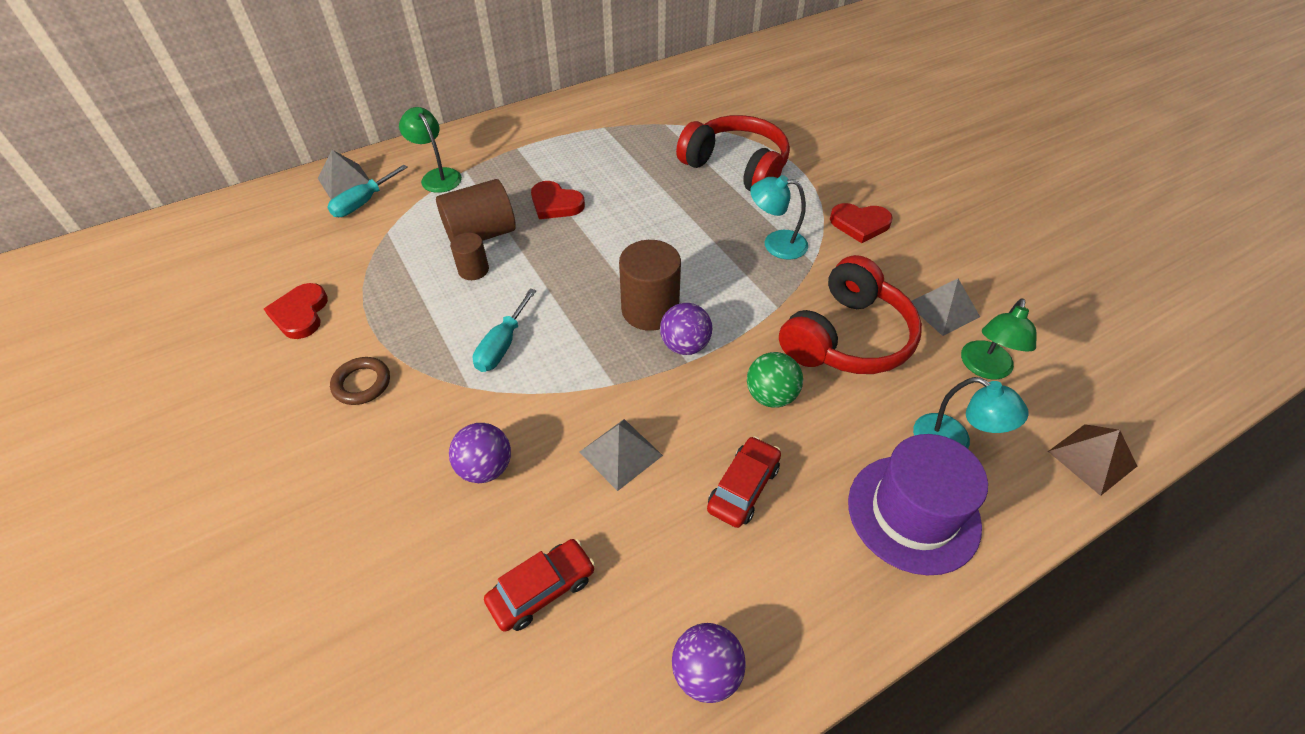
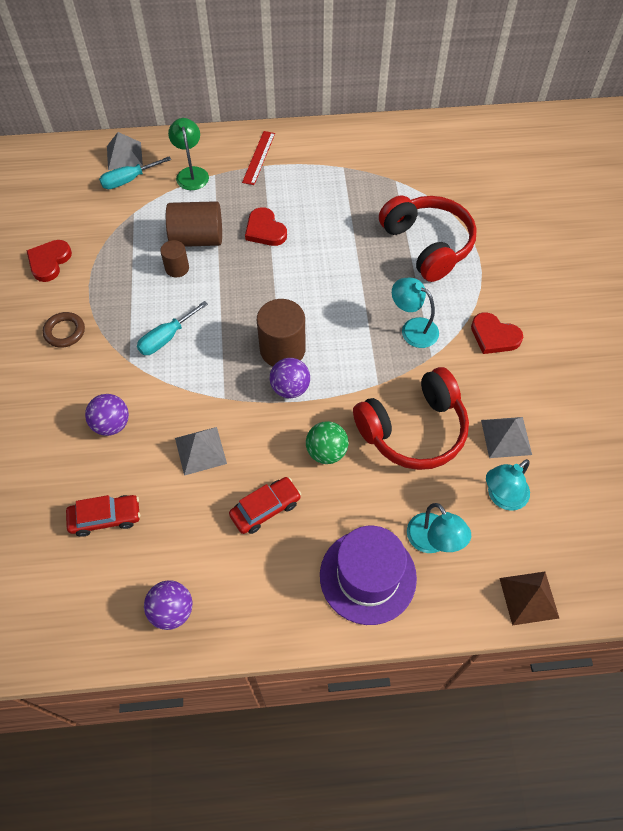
camera: 25 degrees right, 10 degrees up
(507, 142) = (259, 157): none -> red ruler
(985, 368) = (502, 497): green lamp -> turquoise lamp

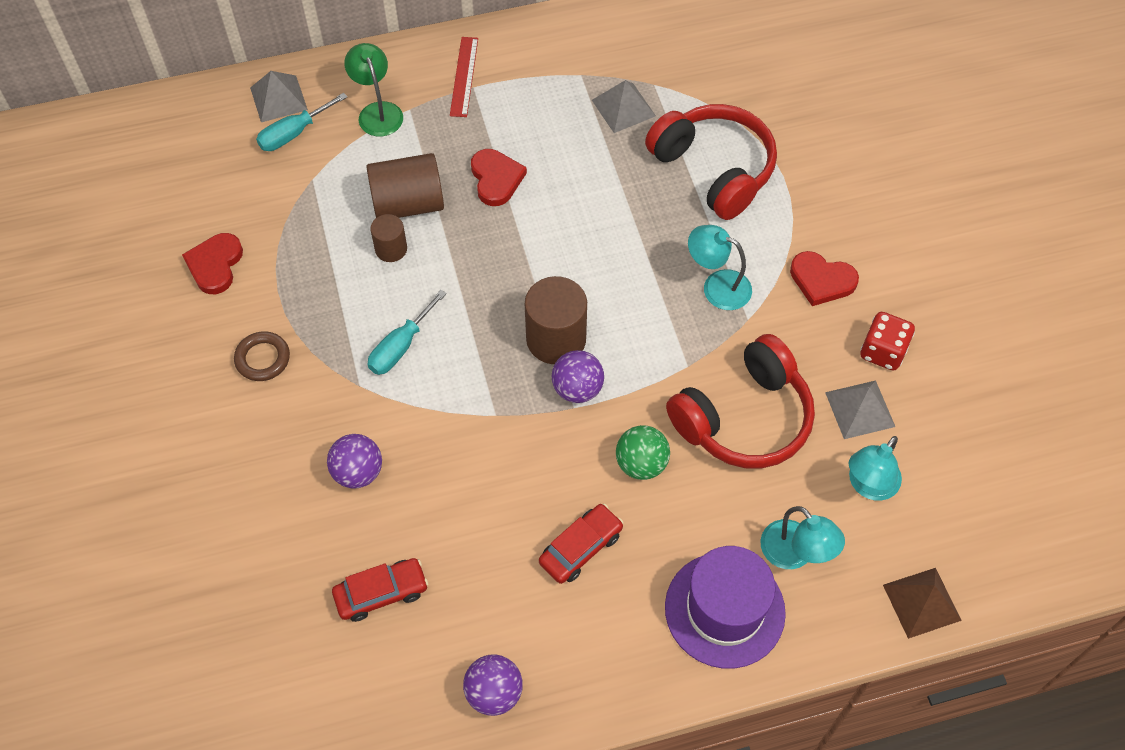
camera: 10 degrees left, 0 degrees up
(200, 450) = (481, 488): grey pyramid -> grey pyramid (623, 108)
(265, 230) = (496, 179): red heart -> red heart turned 150 degrees counterclockwise
(532, 396) = (882, 351): none -> red dice

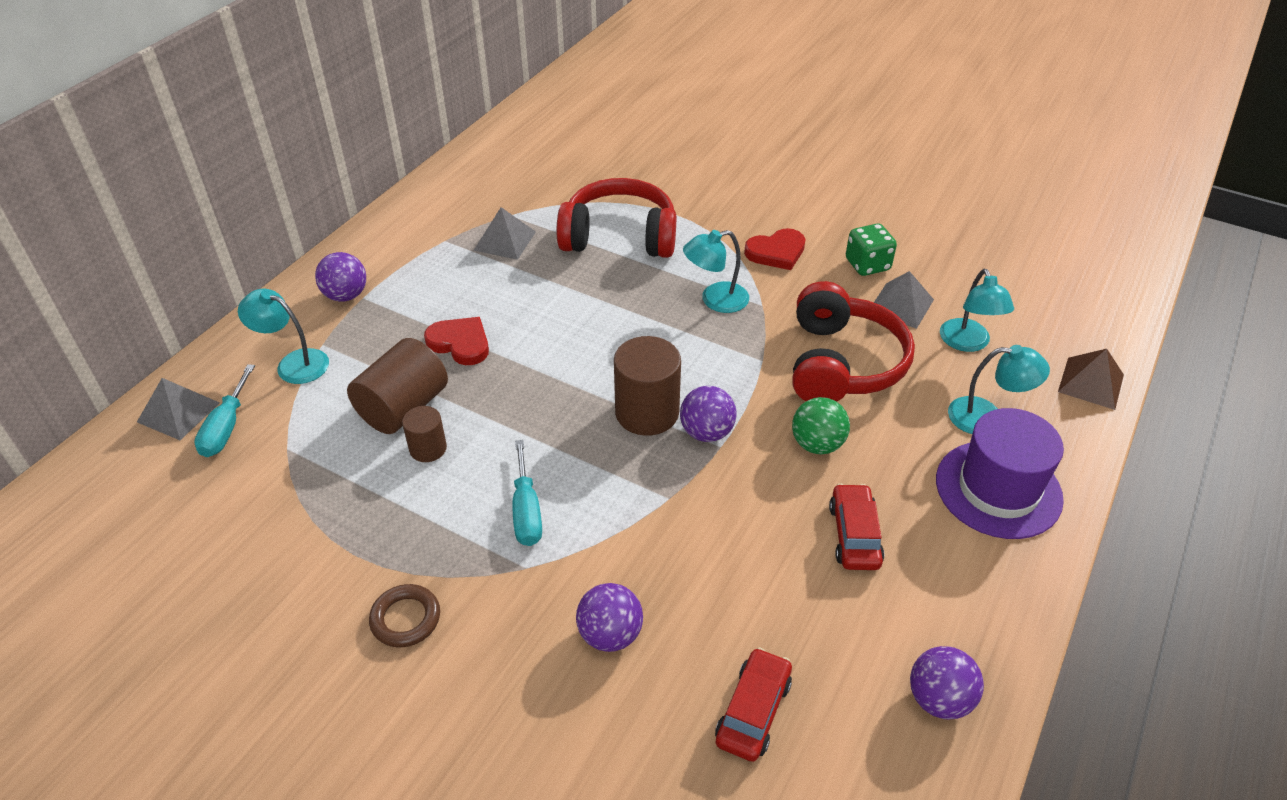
camera: 45 degrees left, 15 degrees down
(215, 265) = (262, 581): red heart -> none
(377, 112) = (293, 363): green lamp -> turquoise lamp
(464, 76) = (346, 295): red ruler -> purple ball
(882, 351) = (867, 265): red dice -> green dice

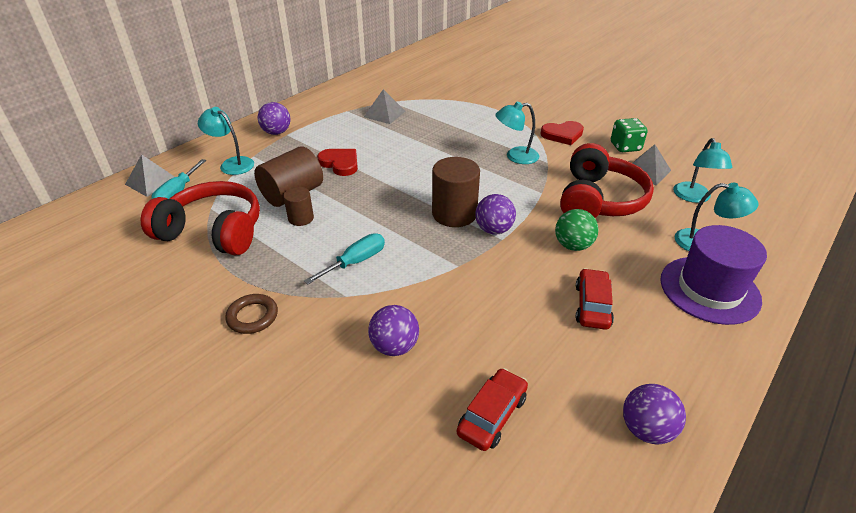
camera: 10 degrees right, 5 degrees down
(526, 511) = (356, 262): turquoise screwdriver -> turquoise screwdriver turned 135 degrees counterclockwise
(619, 237) = (459, 118): red headphones -> red headphones (213, 231)
(1091, 383) = (788, 231): brown pyramid -> none

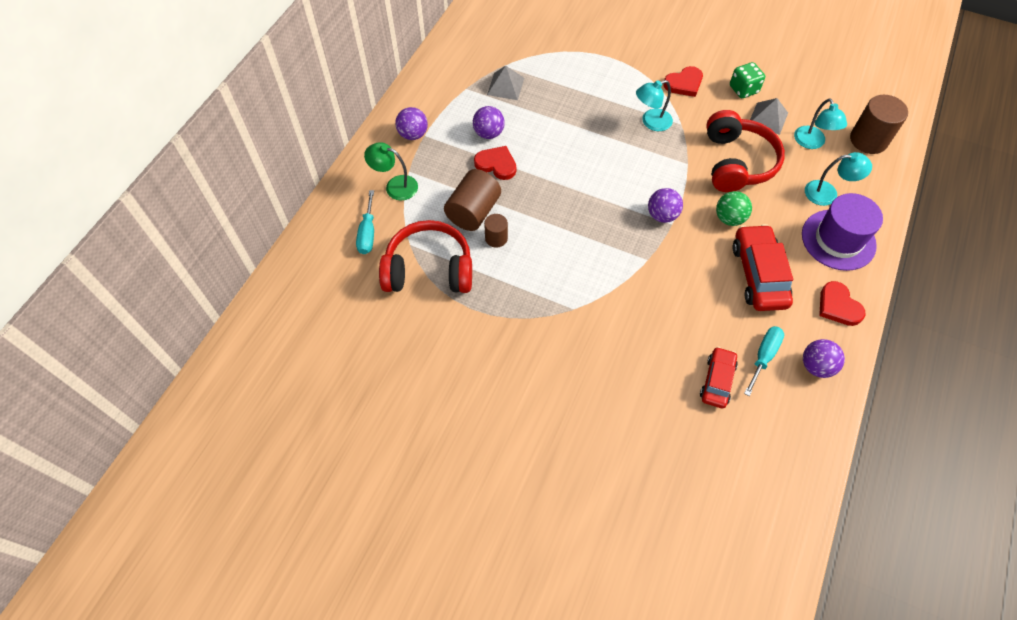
camera: 15 degrees left, 20 degrees up
(152, 182) = (334, 225): grey pyramid -> none
(232, 164) = (395, 186): turquoise lamp -> green lamp
(252, 316) = (512, 344): brown ring -> none
(356, 262) = (565, 274): turquoise screwdriver -> turquoise screwdriver (763, 356)
(394, 346) = (630, 344): purple ball -> purple ball (488, 133)
(454, 214) = (623, 204): brown cylinder -> brown cylinder (868, 140)
(592, 305) = (758, 274): red car -> red car, size x1.64
(695, 361) = (838, 306): none -> red heart

